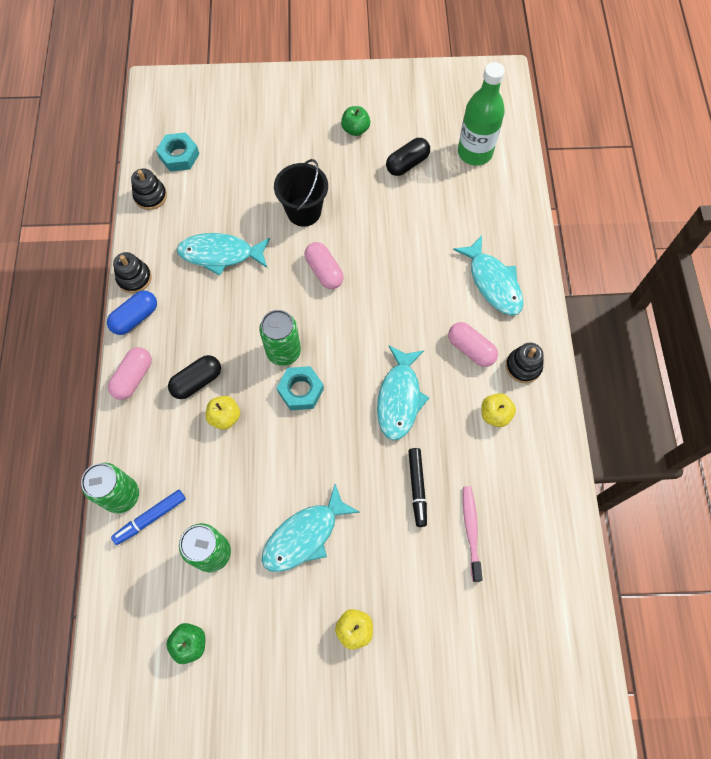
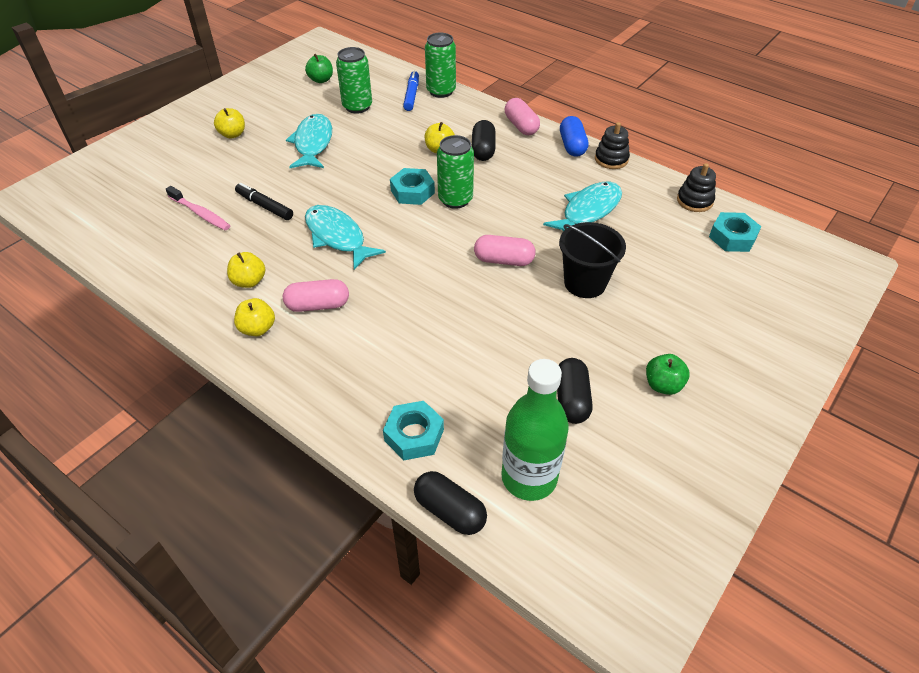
camera: 130 degrees right, 20 degrees down
(493, 282) = (356, 368): turquoise fish -> none
(504, 218) = (414, 435): none -> turquoise nut
(523, 366) = (257, 329): black stacking toy -> yellow apple
(526, 172) = (450, 511): none -> black capsule

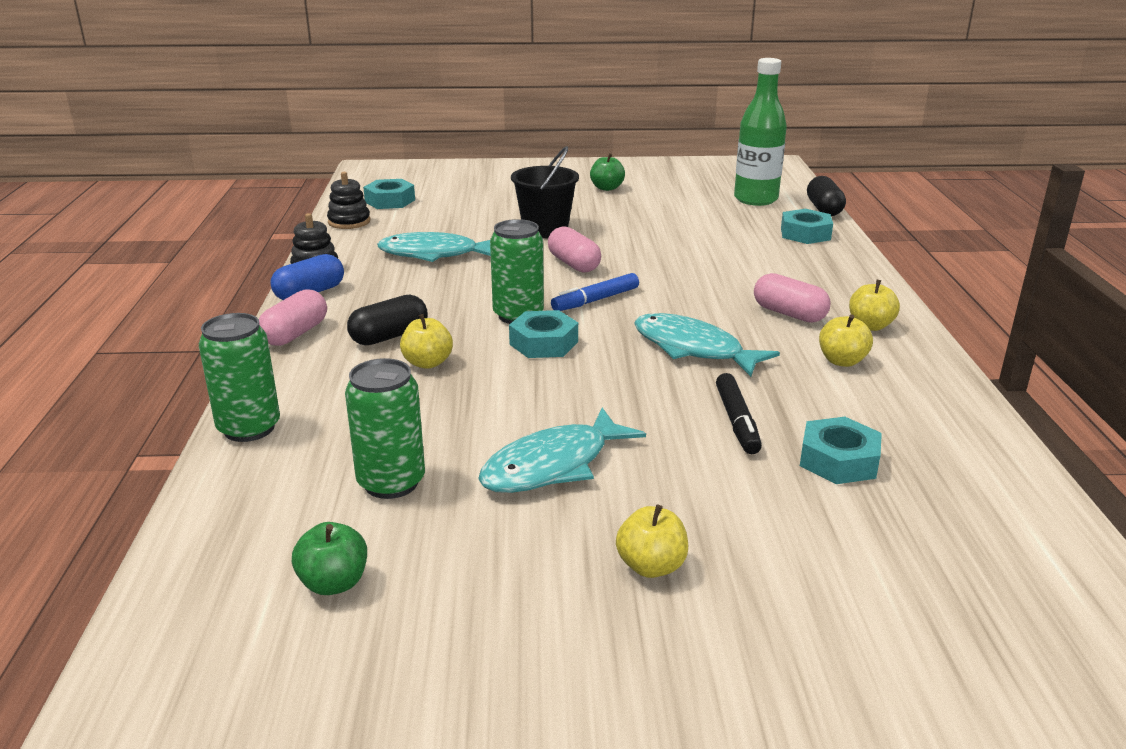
camera: 130 degrees left, 20 degrees down
(200, 214) = (838, 460): pink toothbrush -> turquoise nut
(337, 237) = (693, 349): turquoise fish -> turquoise fish turned 120 degrees clockwise
(411, 95) = (291, 449): blue marker -> blue marker (595, 300)
(571, 399) = (673, 205): black capsule -> none

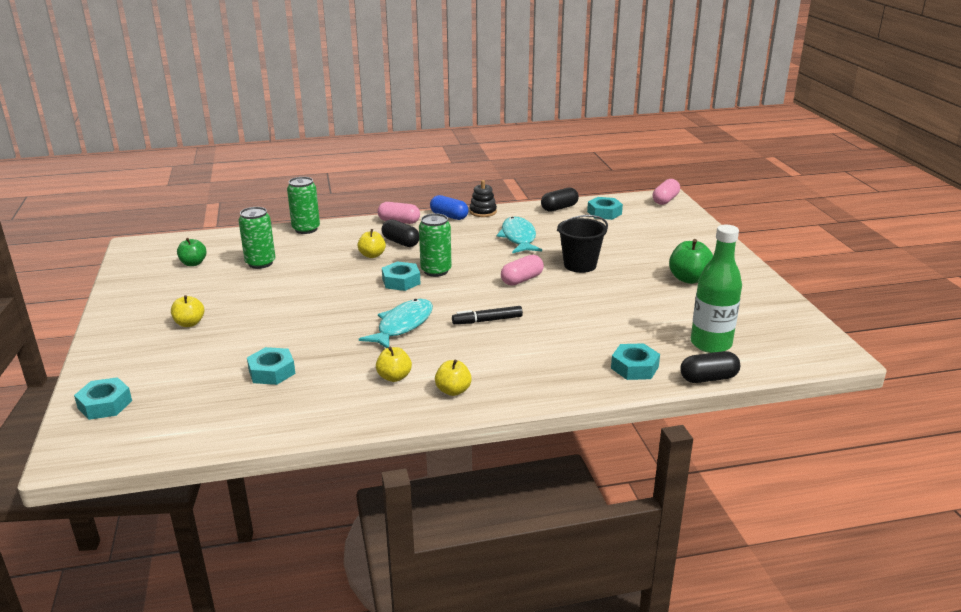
camera: 80 degrees right, 0 degrees up
(349, 222) = (559, 208): black stacking toy -> black capsule
(553, 465) = (272, 295): turquoise fish -> none
(595, 300) = (465, 291): blue marker -> none
(606, 188) = (689, 279): green apple -> green apple, size x1.51
(737, 421) = (314, 341): black marker -> black marker (487, 320)
(789, 314) = (465, 358): pink capsule -> pink capsule (665, 200)
(990, 659) = (105, 404): none -> turquoise nut

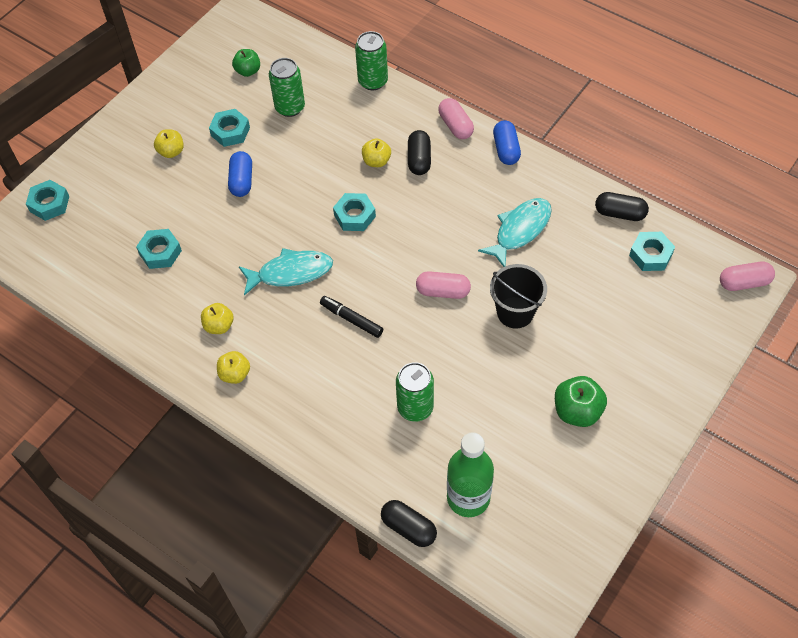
camera: 50 degrees right, 30 degrees up
(281, 308) = (241, 181): none -> blue capsule
(436, 271) = (395, 223): green can -> green can (415, 407)
(483, 212) = (543, 165): black stacking toy -> none
(634, 367) = (376, 466): turquoise nut -> turquoise nut (230, 131)

